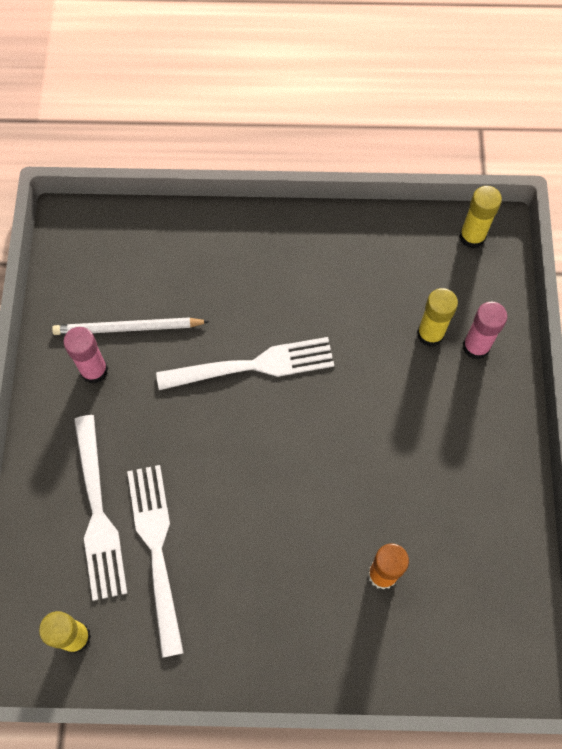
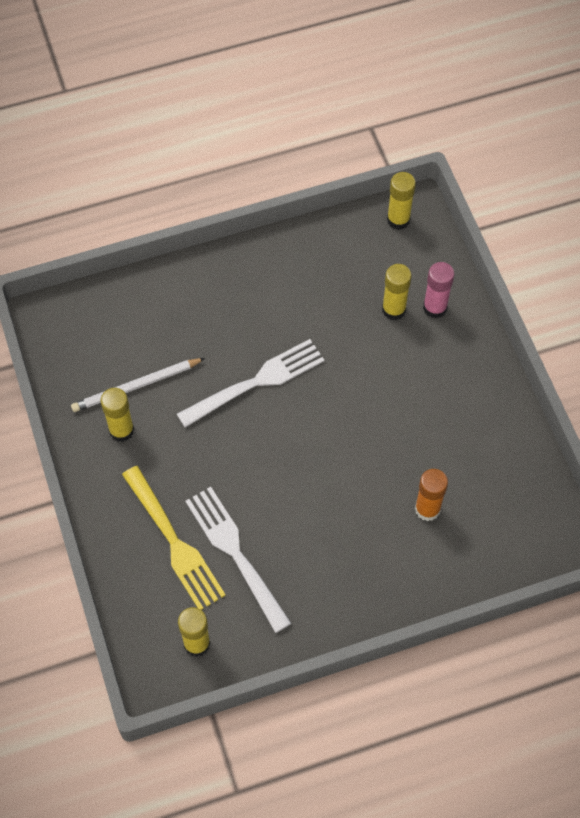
camera: 20 degrees left, 5 degrees down
(94, 370) = (121, 430): pink glue stick -> yellow glue stick
(97, 511) = (173, 541): white fork -> yellow fork

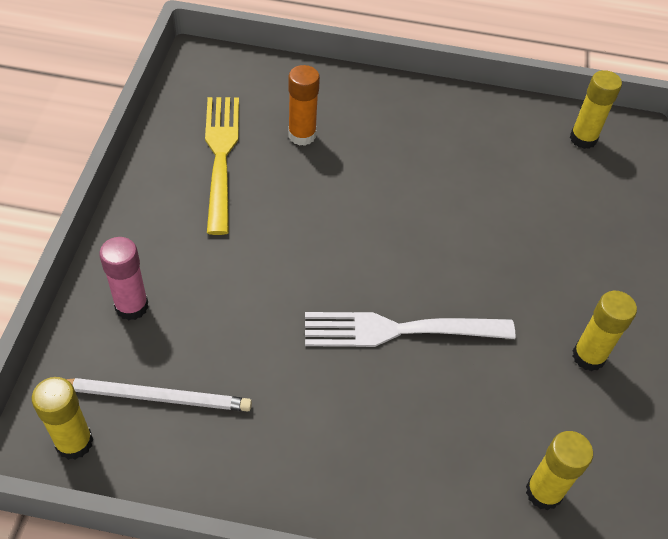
camera: 155 degrees left, 10 degrees down
(136, 386) = (550, 399): white pencil -> white pencil (156, 397)
(173, 541) = (572, 223): yellow fork -> yellow fork (221, 157)
(236, 554) = (511, 184): white fork -> none
(394, 309) = (180, 329): yellow glue stick -> yellow glue stick (543, 492)

